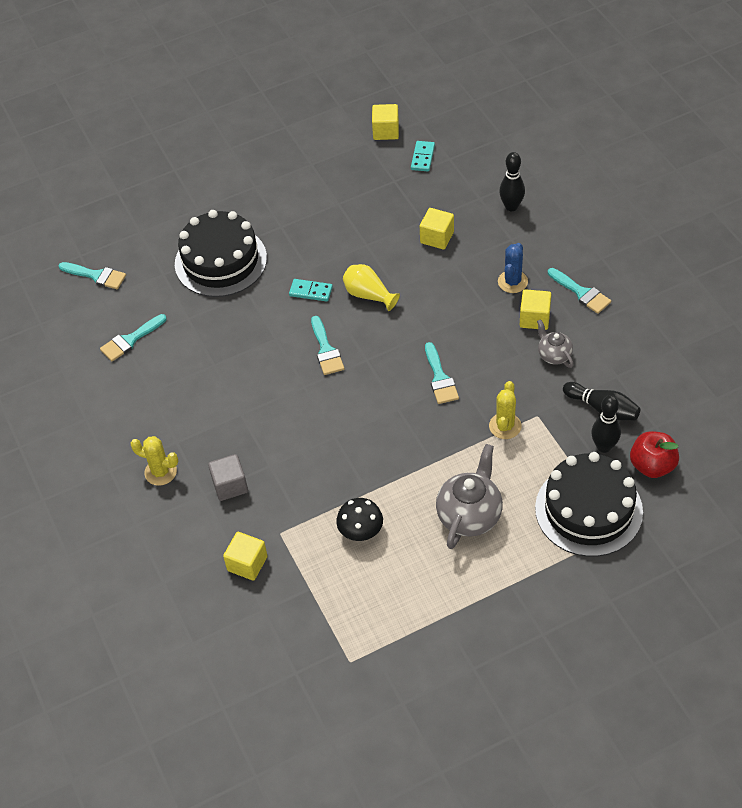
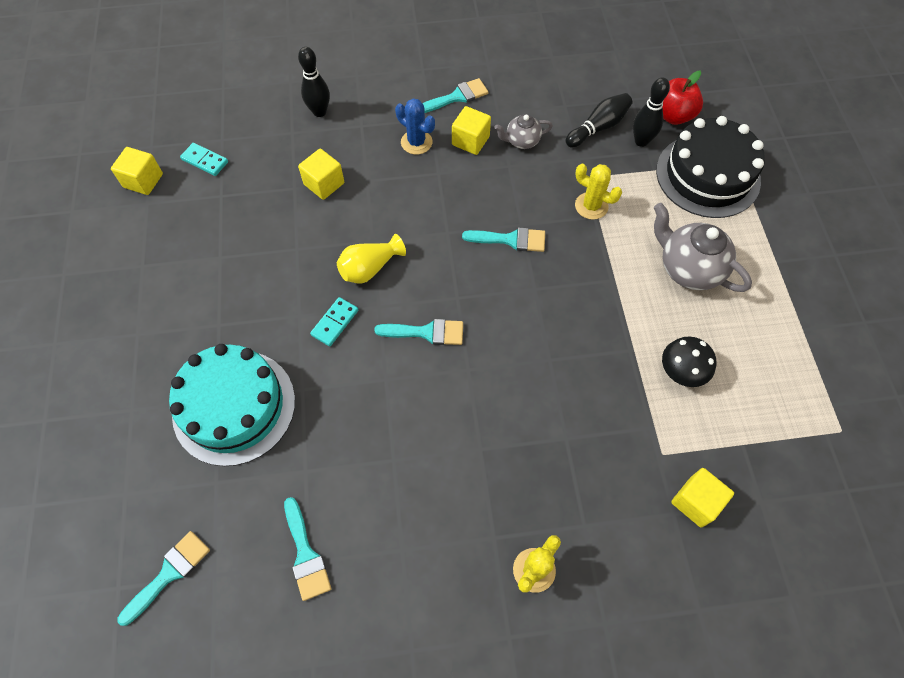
camera: 75 degrees left, 10 degrees up
(220, 261) = (234, 406): black cake -> turquoise cake
(230, 485) = (581, 491): grey cube -> none

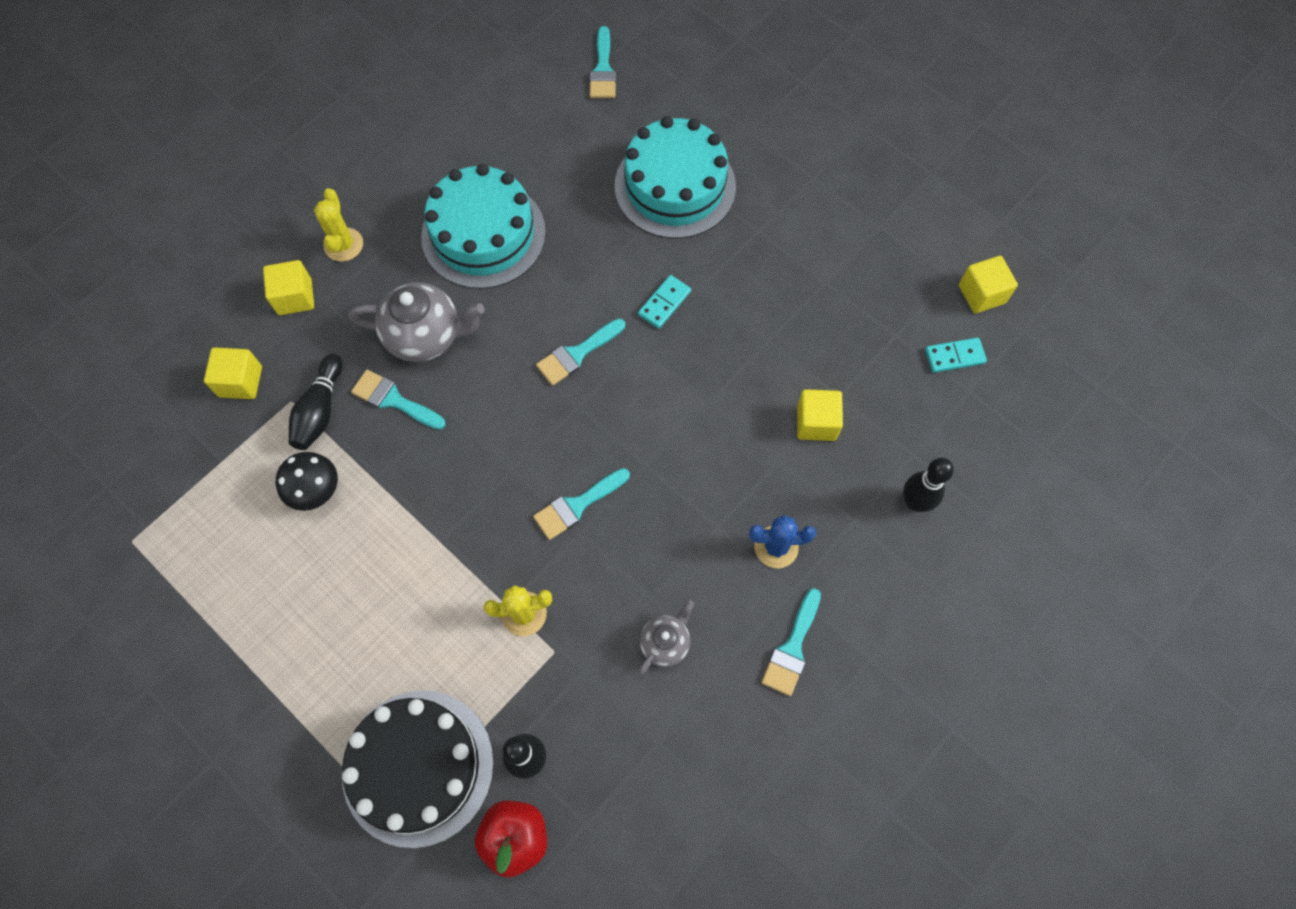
camera: 140 degrees right, 5 degrees up
(306, 554) = (520, 141): turquoise brush -> turquoise brush (393, 400)
(335, 322) = (664, 303): turquoise domino -> turquoise domino turned 45 degrees clockwise
(369, 268) = (684, 372): yellow vase -> none
(412, 484) = (483, 234): none -> turquoise cake
(470, 141) = (721, 597): yellow cube -> yellow cube (295, 297)
(598, 127) = (593, 738): black bowling pin -> black bowling pin (320, 410)
(688, 269) = (370, 613): grey teapot -> grey teapot (425, 336)

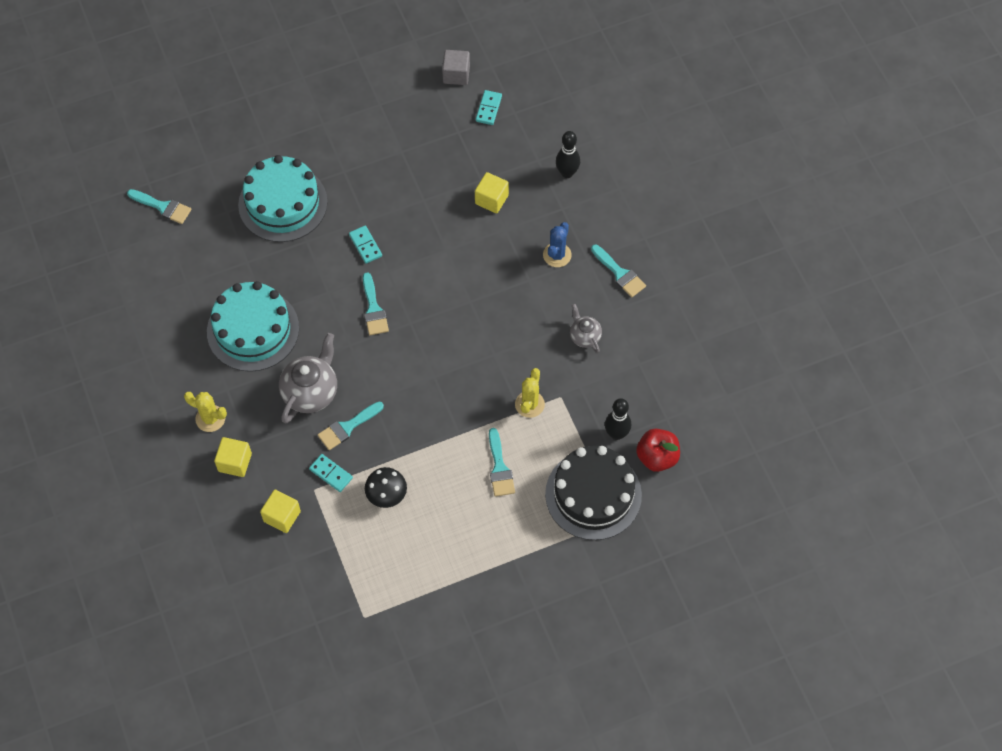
camera: 65 degrees left, 5 degrees down
(320, 410) = (331, 474): black bowling pin -> turquoise domino
(577, 505) = (476, 349): turquoise brush -> turquoise brush (499, 468)
(981, 294) = (456, 74): yellow cube -> grey cube

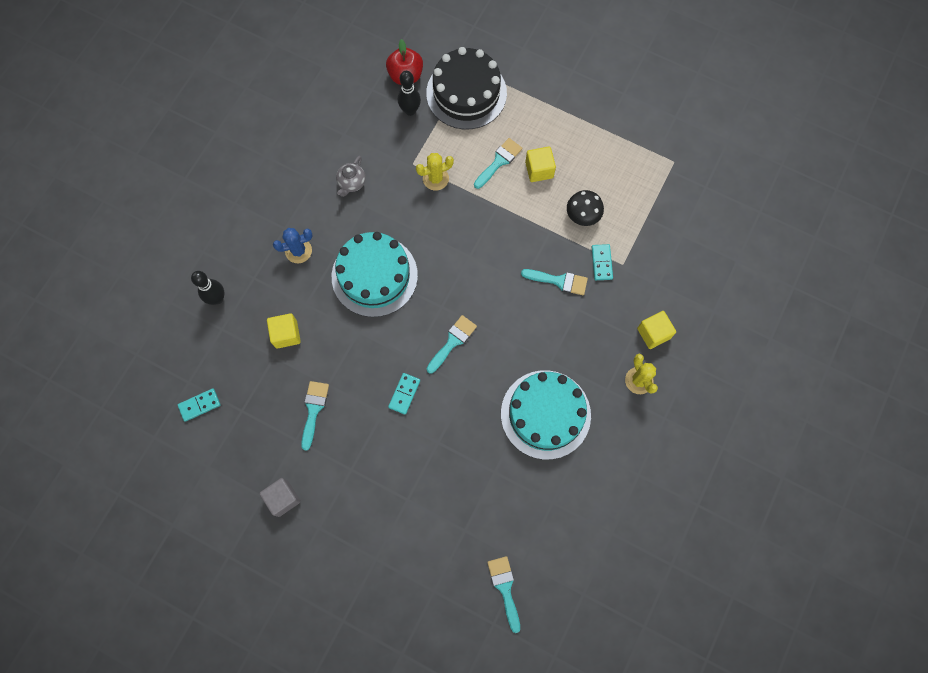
camera: 130 degrees left, 10 degrees up
(282, 516) = (660, 268): yellow cube -> yellow cube (539, 170)
(283, 203) = (420, 491): turquoise cake -> turquoise cake (374, 276)
(311, 392) = (556, 328): grey teapot -> none
(456, 74) = (184, 459): grey cube -> grey cube (283, 498)
(620, 273) = (279, 197): turquoise brush -> turquoise brush (313, 410)

